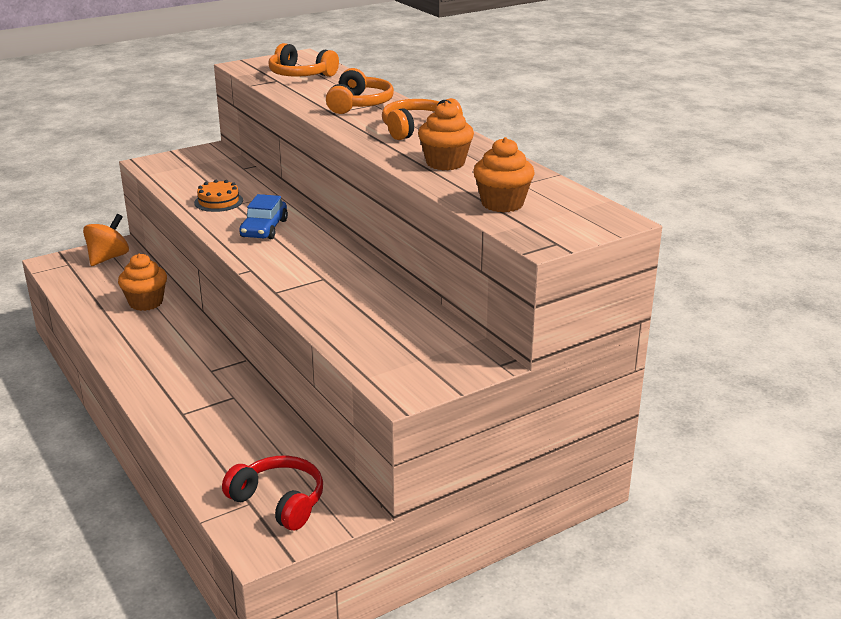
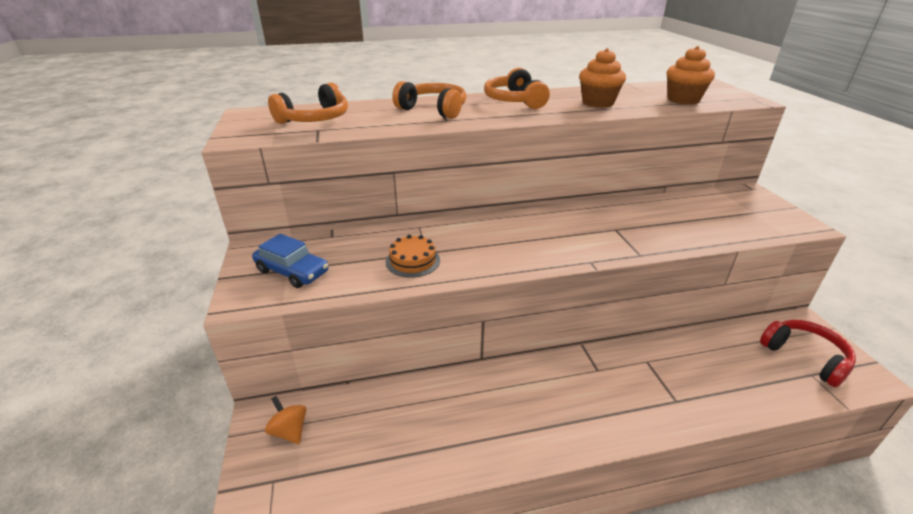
camera: 70 degrees left, 5 degrees up
(108, 258) = (289, 431): orange spinning top -> orange spinning top, size x0.65
(146, 302) = (435, 405): orange cupcake -> none
(264, 228) = (498, 243): blue car -> blue car (292, 271)
(279, 502) = (805, 357): red headphones -> red headphones turned 90 degrees clockwise

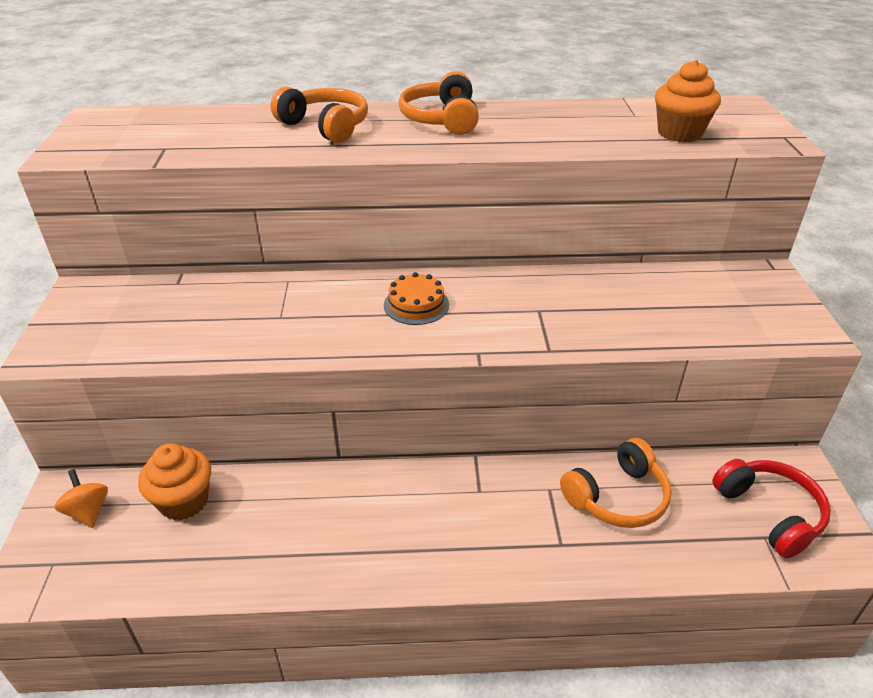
camera: 10 degrees right, 5 degrees up
(292, 271) = (113, 324): blue car -> none
(315, 119) = (170, 131): orange headphones -> orange headphones (617, 497)
(413, 261) = (257, 327): orange cake -> orange cake (416, 305)
(598, 103) = (553, 130): orange cupcake -> orange cupcake (184, 501)

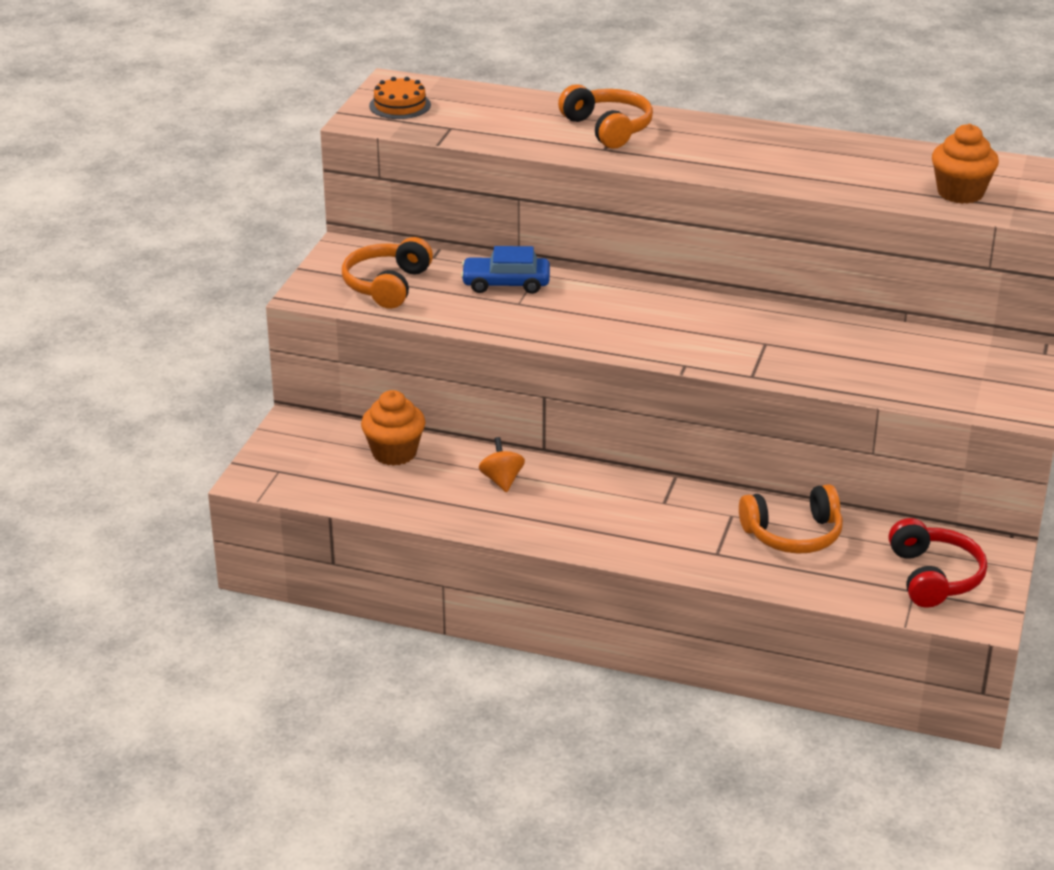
camera: 20 degrees right, 5 degrees down
(88, 511) = (312, 442): orange spinning top -> orange spinning top (502, 480)
(260, 298) = (506, 283): none -> blue car
(416, 305) = (649, 316): orange cake -> orange cake (400, 105)
(442, 119) = (727, 138): orange headphones -> orange headphones (387, 285)

